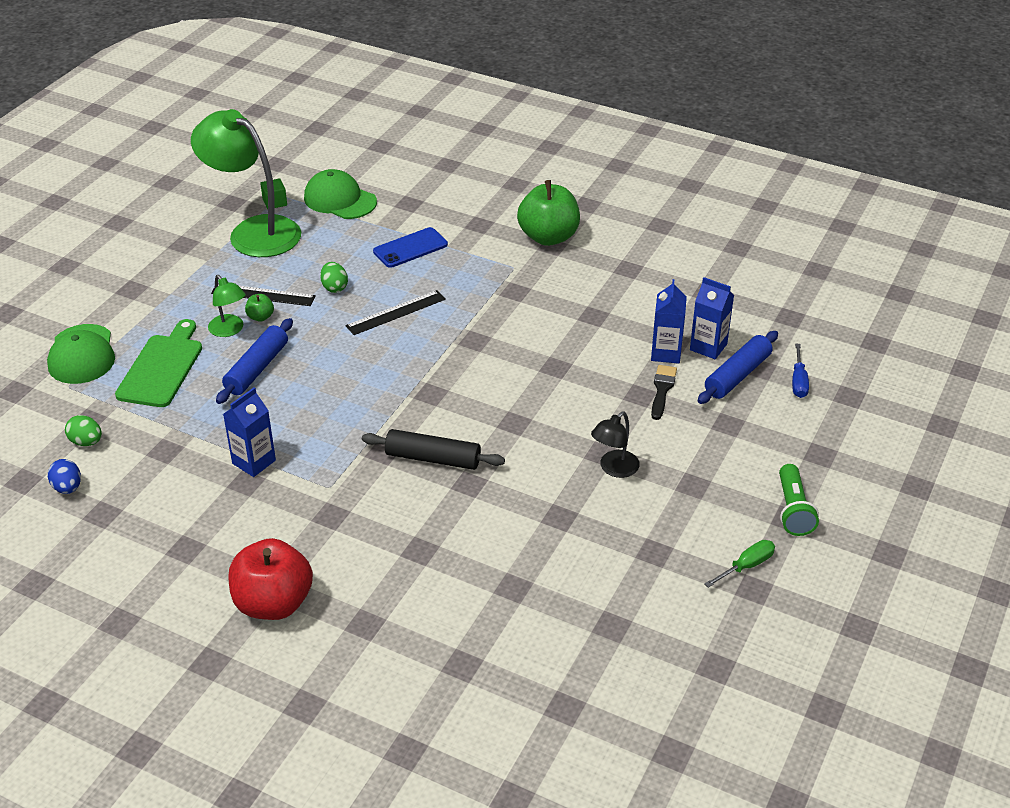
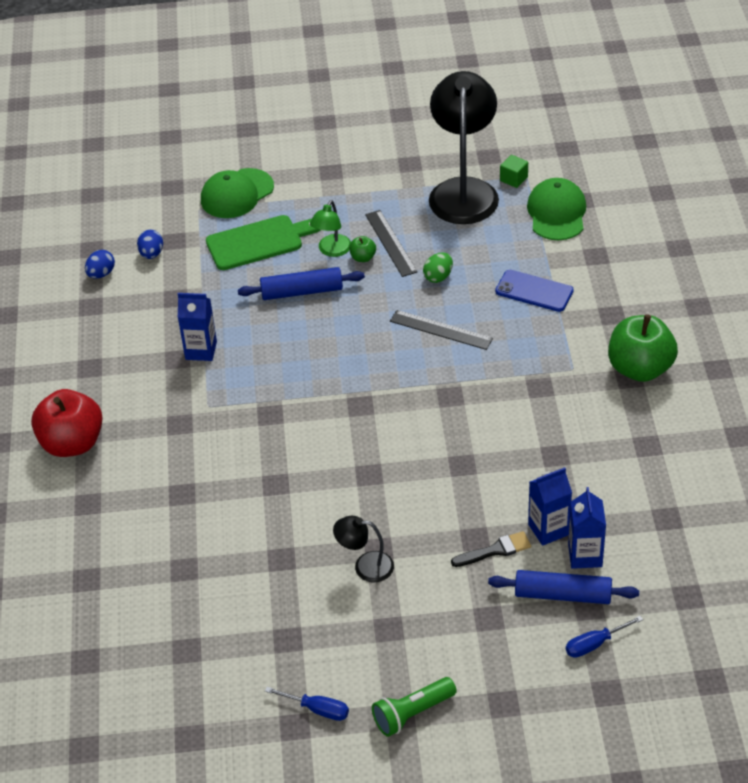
camera: 60 degrees right, 5 degrees up
(86, 442) = (151, 254): green egg -> blue egg
(254, 231) = (464, 190): green lamp -> black lamp
(433, 458) = (286, 447): black rolling pin -> none
(746, 566) = (317, 709): green screwdriver -> blue screwdriver

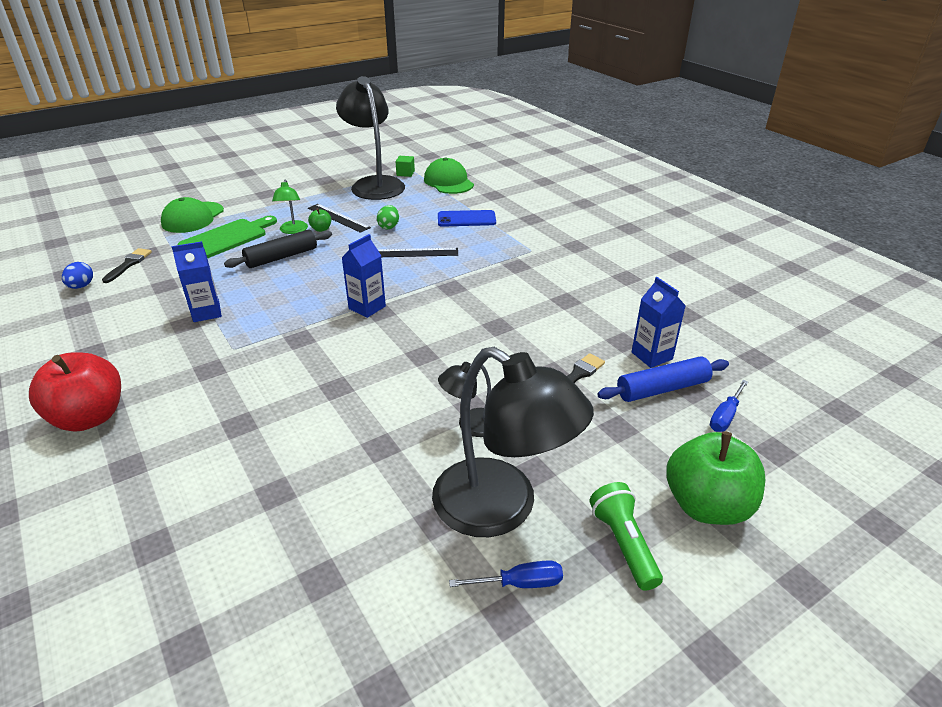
camera: 30 degrees left, 10 degrees down
(151, 254) = (128, 264): blue egg -> black brush
(302, 291) = (281, 257): blue rolling pin -> black rolling pin
(342, 649) = (501, 508): none -> black lamp
(412, 713) = (623, 544): green flashlight -> green flashlight turned 135 degrees clockwise
(548, 529) = (606, 347): blue carton -> blue carton (367, 307)
(640, 368) = (578, 239): green apple -> green apple (706, 505)

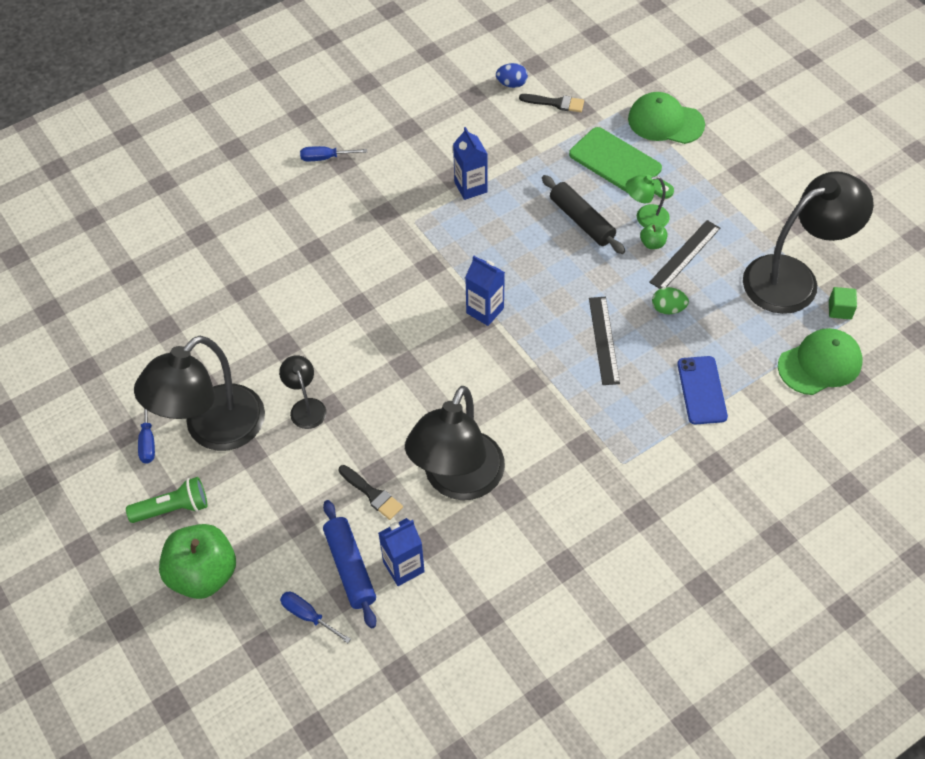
camera: 90 degrees right, 20 degrees up
(89, 417) = (326, 158): red apple -> blue screwdriver
(556, 325) = (457, 481): none -> black lamp

